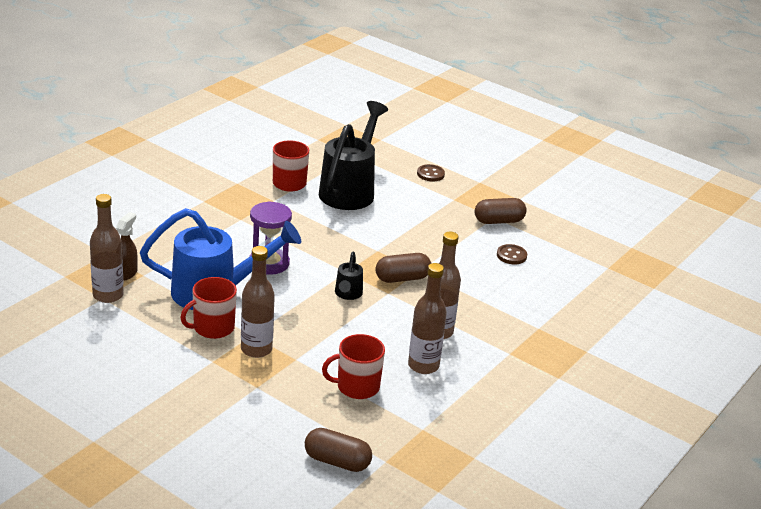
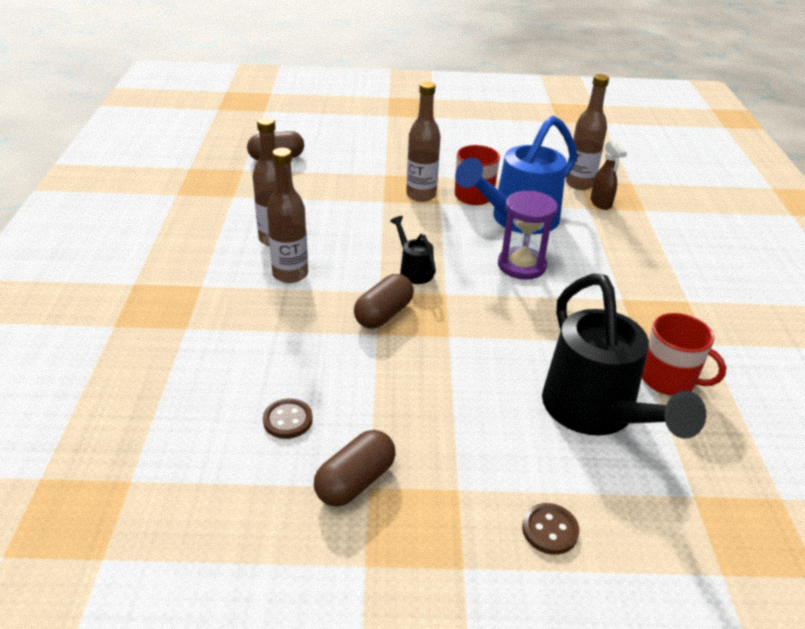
camera: 145 degrees right, 5 degrees up
(357, 387) = (313, 202): red mug -> none

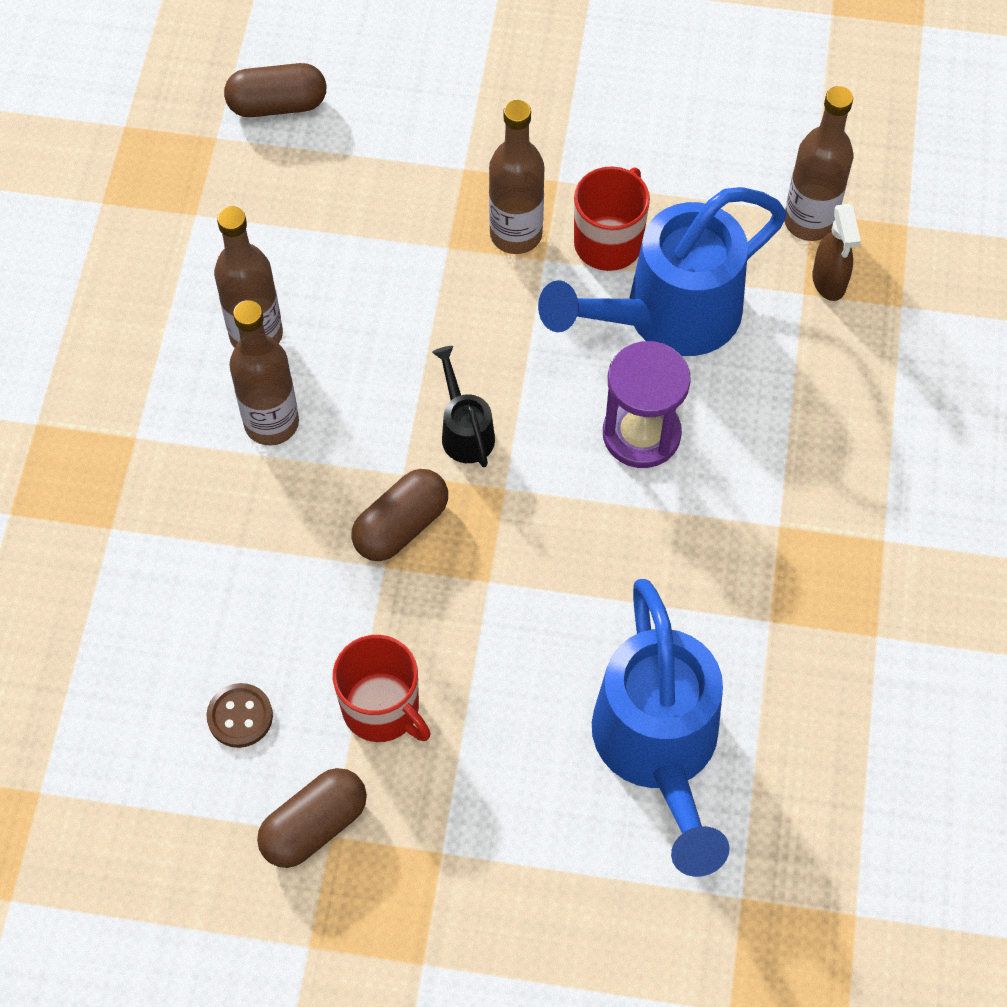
camera: 10 degrees right, 25 degrees up
(550, 530) = (540, 925): brown button -> none
(595, 413) = (658, 750): black watering can -> blue watering can
(668, 379) = (787, 699): red mug -> red mug (382, 708)

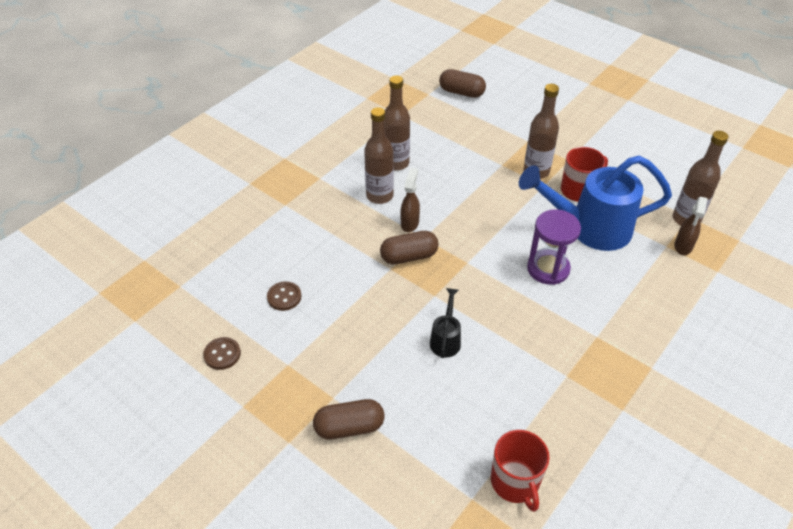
camera: 30 degrees right, 15 degrees down
(210, 877) = (222, 354): none -> brown button
(314, 826) = (283, 356): brown capsule -> brown capsule (349, 427)
(361, 456) = (410, 223): none -> brown spray bottle
(382, 708) = (349, 323): red mug -> red mug (515, 482)
(465, 431) = (463, 233): black watering can -> black watering can (446, 339)
(658, 750) = (471, 406): blue watering can -> none

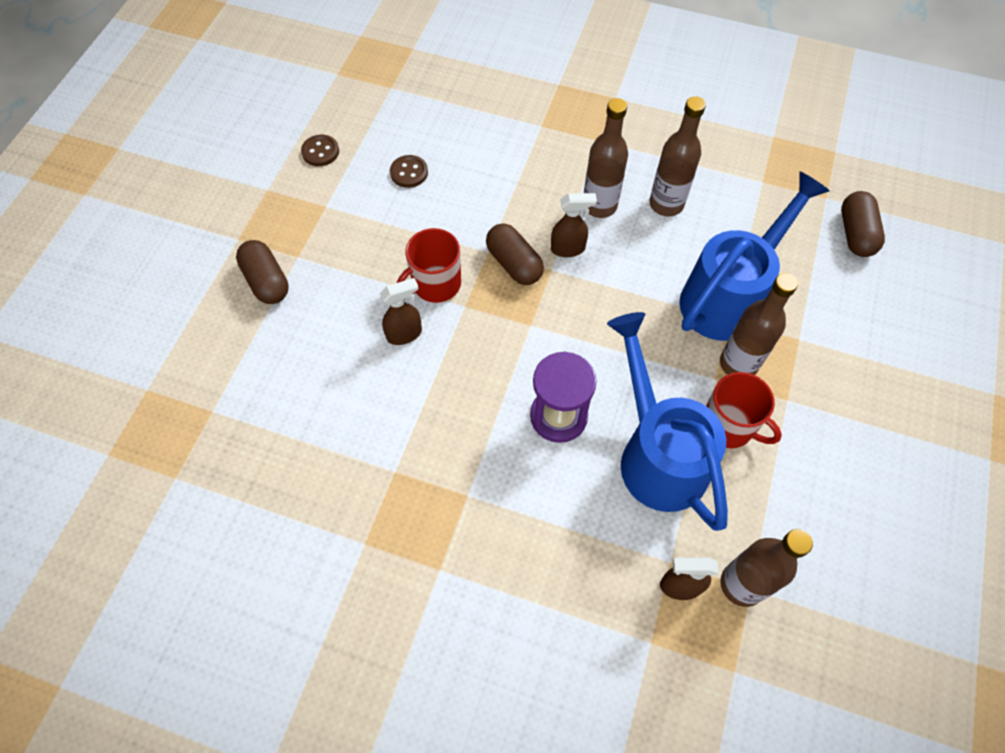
camera: 70 degrees right, 15 degrees up
(446, 339) = (405, 334): black watering can -> brown spray bottle
(484, 159) = (729, 296): none -> blue watering can
(515, 482) = (240, 447): red mug -> red mug (435, 284)

